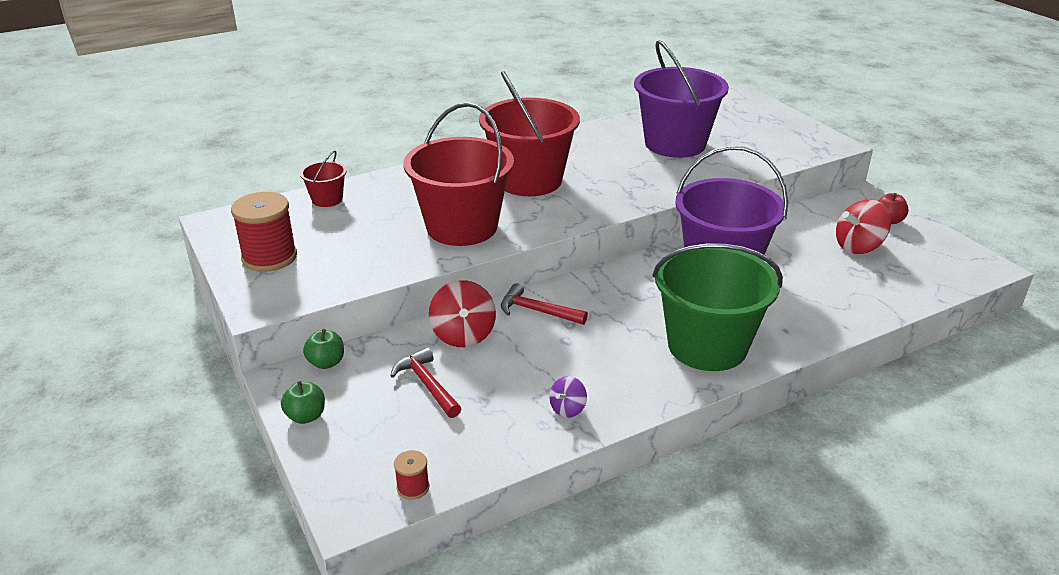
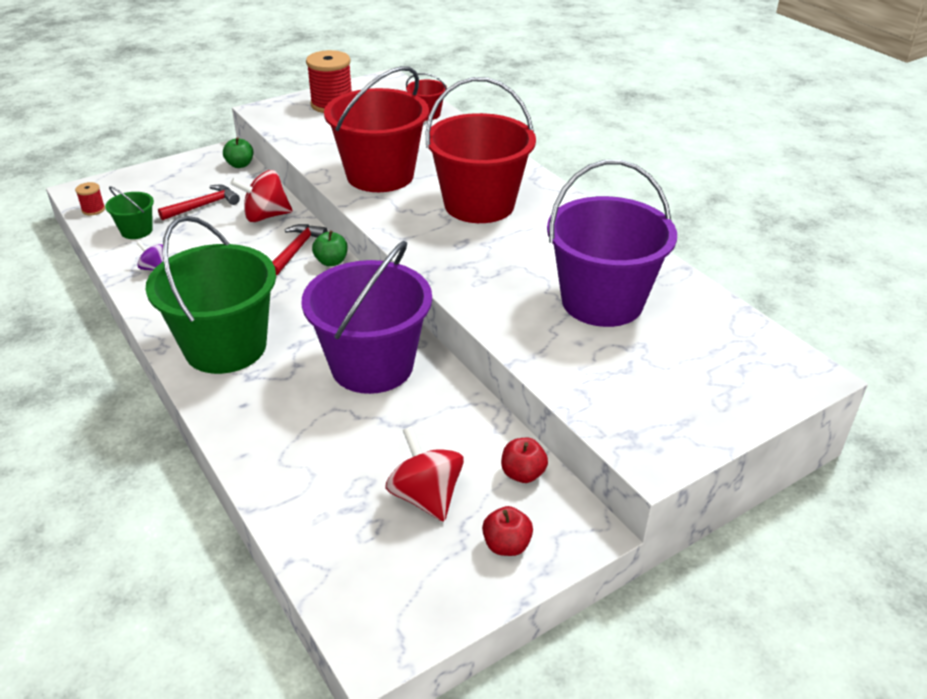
camera: 85 degrees right, 5 degrees up
(306, 416) = (181, 165): green apple -> green apple (331, 262)
(478, 436) = (136, 231): none -> green bucket
(823, 211) = (523, 474): none -> red apple

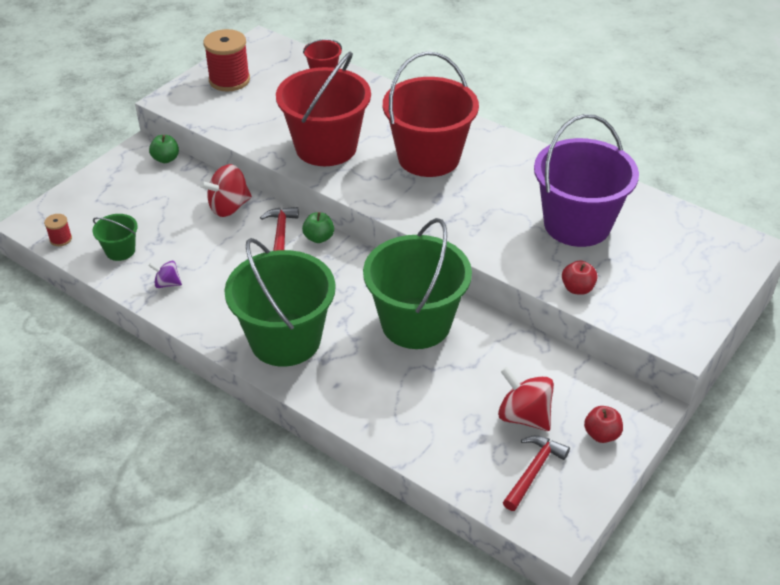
camera: 20 degrees left, 5 degrees up
(203, 206) = (163, 210): red hammer -> red hammer (533, 471)
(372, 366) = (416, 323): purple bucket -> green bucket
(523, 474) = (581, 378): red apple -> red apple (577, 288)

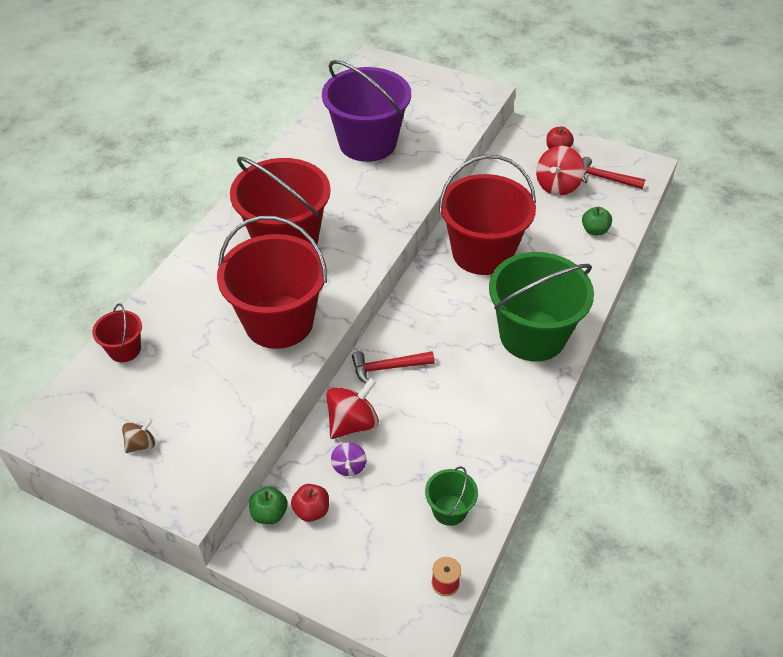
camera: 100 degrees left, 5 degrees up
(167, 284) = (488, 448): purple spinning top -> purple spinning top (349, 466)
(229, 80) = (141, 444): red spool -> brown spinning top
(229, 207) = (352, 423): red spinning top -> red spinning top turned 90 degrees counterclockwise
(319, 238) = (387, 336): green apple -> green apple (594, 230)
(416, 323) = (482, 253): green bucket -> red bucket
(577, 288) = (447, 140): red apple -> red apple (311, 510)

